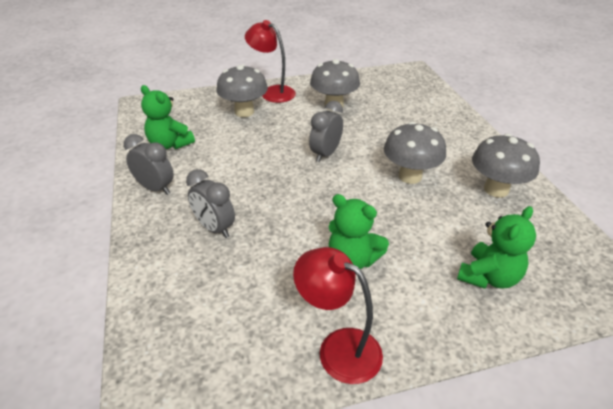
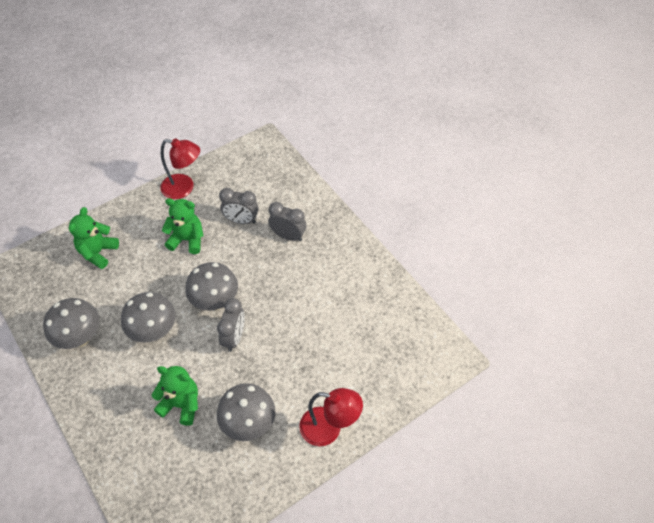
camera: 160 degrees right, 15 degrees up
(155, 188) = (353, 256): grey clock -> grey clock (241, 220)
(170, 144) = (379, 306): green teddy bear -> green teddy bear (181, 404)
(244, 112) = (340, 378): grey mushroom -> grey mushroom (215, 301)

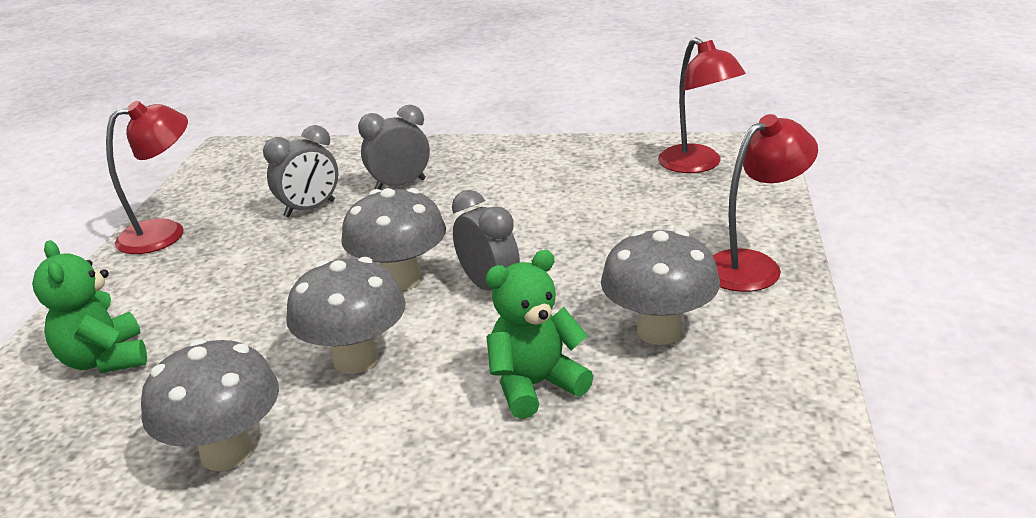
camera: 45 degrees left, 25 degrees down
(187, 240) = (253, 263): green teddy bear -> none
(410, 344) = (698, 165): none -> red lamp

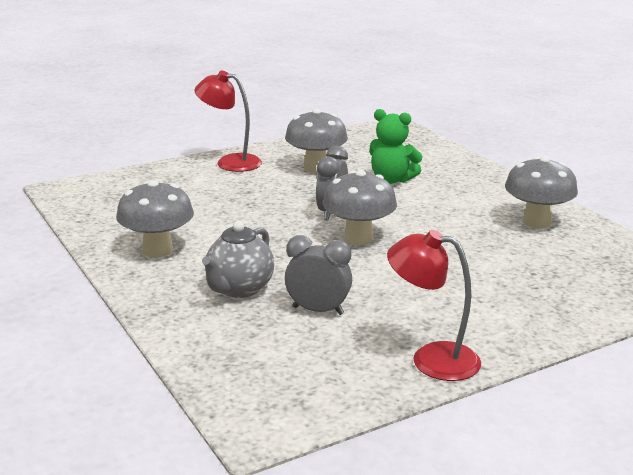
camera: 130 degrees left, 5 degrees down
(105, 359) = (557, 289): green teddy bear -> none
(356, 360) = (439, 221): grey mushroom -> grey mushroom (157, 250)
(400, 185) = (239, 289): grey clock -> grey teapot
(698, 165) = (108, 198): red lamp -> none

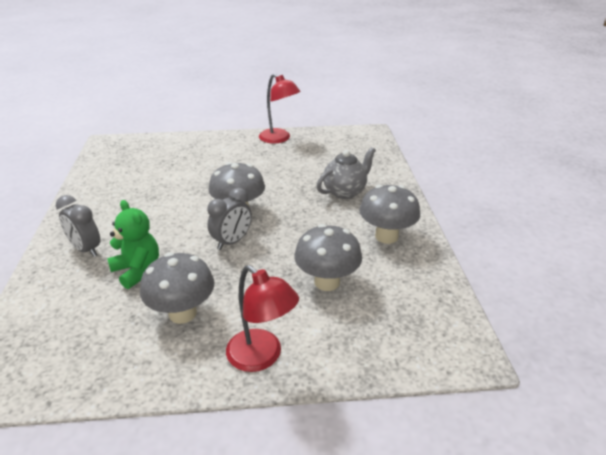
camera: 155 degrees left, 10 degrees up
(318, 310) = (310, 170): grey clock -> grey clock (86, 249)
(536, 222) = (108, 195): grey mushroom -> grey mushroom (327, 282)

